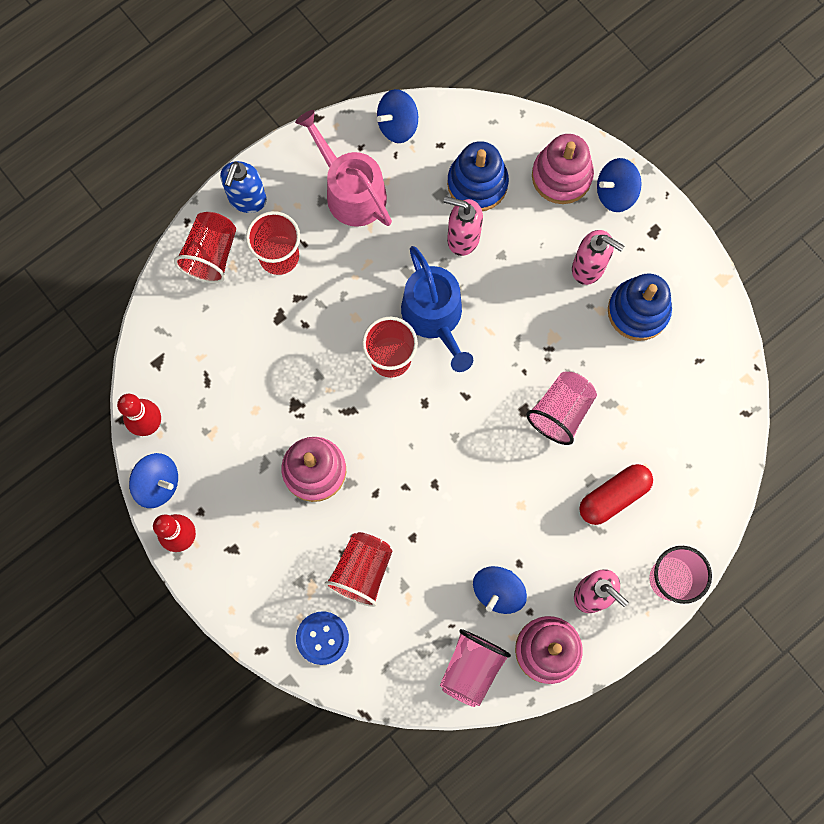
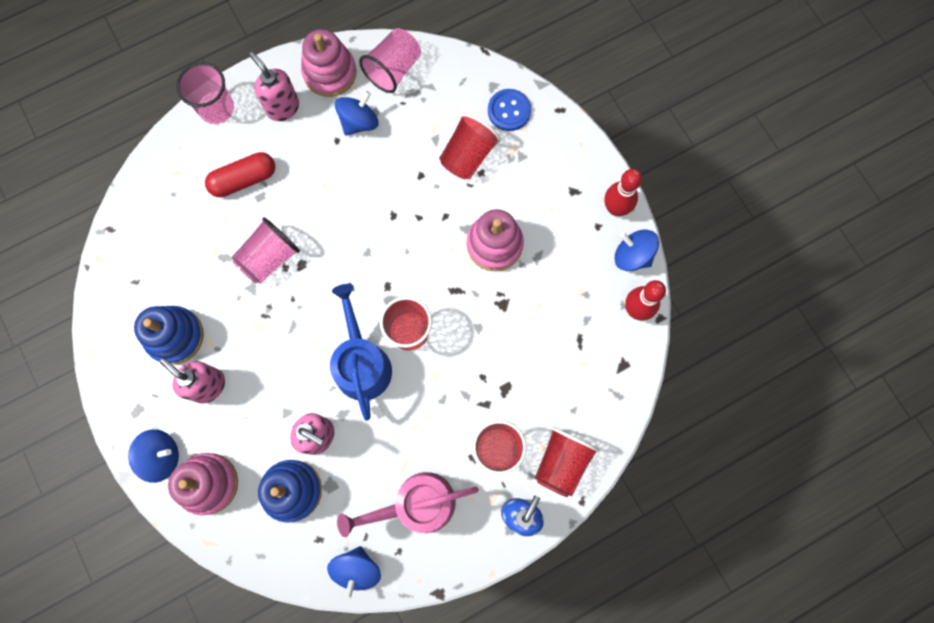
camera: 170 degrees left, 0 degrees up
(351, 191) = (417, 504): pink watering can -> pink watering can turned 105 degrees clockwise
(397, 125) = (357, 569): blue spinning top -> blue spinning top turned 120 degrees clockwise

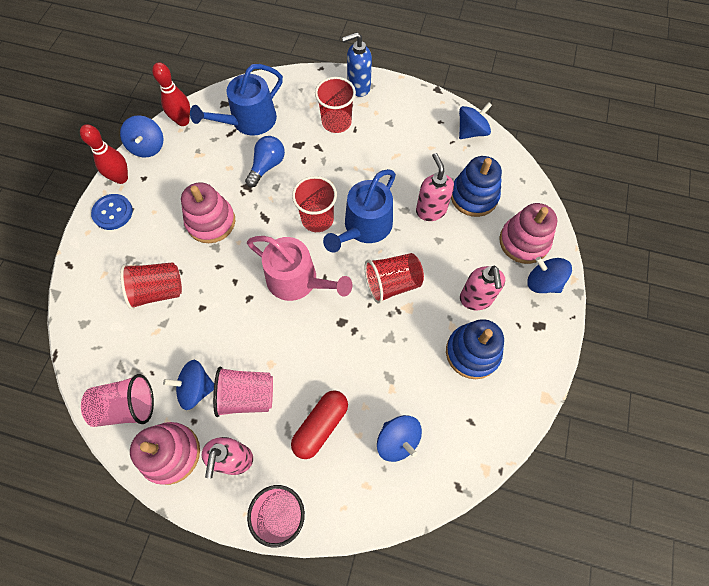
camera: 135 degrees left, 10 degrees down
(179, 220) = (397, 440): none -> blue spinning top
(244, 179) = (320, 426): red capsule -> red capsule turned 75 degrees counterclockwise
(269, 257) = (358, 347): pink cup -> pink cup (247, 396)
(417, 504) = (408, 133): pink watering can -> pink watering can (297, 280)
(508, 339) = (267, 166): none -> blue light bulb
(509, 111) = (97, 295): blue button -> blue button (113, 212)
(562, 462) = (310, 90): red cup -> red cup (392, 284)
(578, 369) = (249, 121): none -> blue watering can

